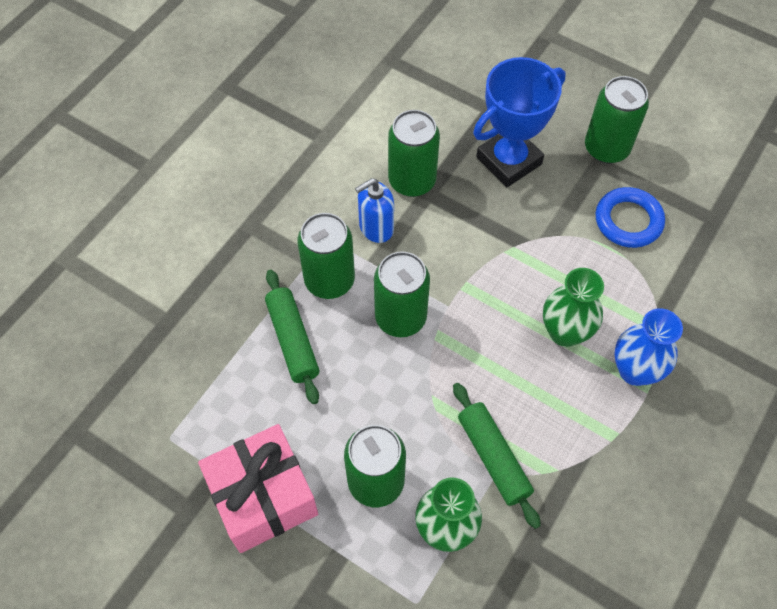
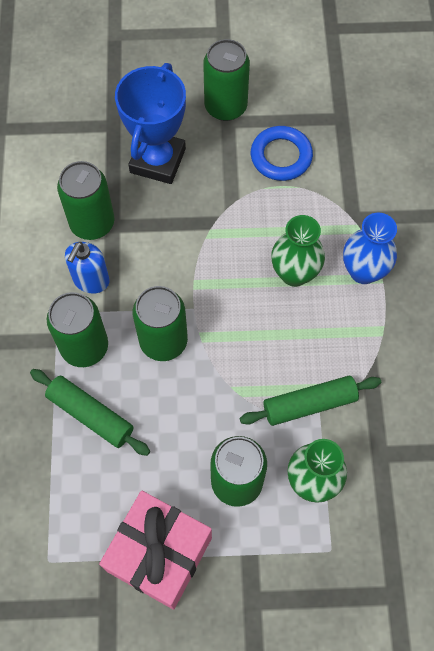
camera: 35 degrees left, 5 degrees up
(493, 457) = (309, 404): green rolling pin -> green rolling pin turned 45 degrees counterclockwise

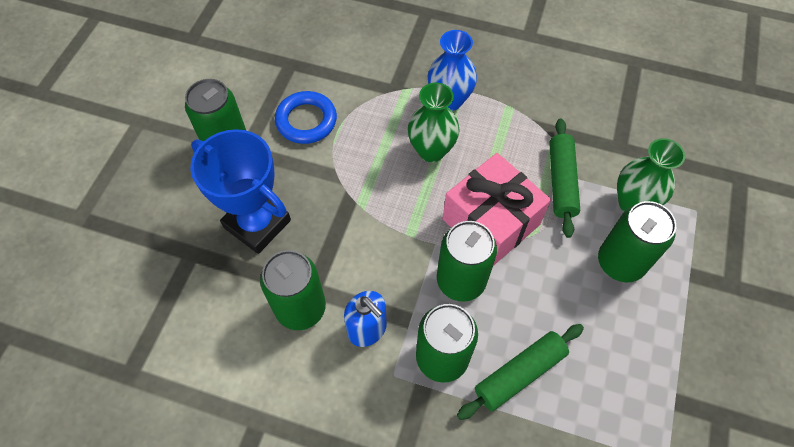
camera: 70 degrees left, 5 degrees down
(159, 554) = (677, 351): pink gift -> pink gift (491, 222)

